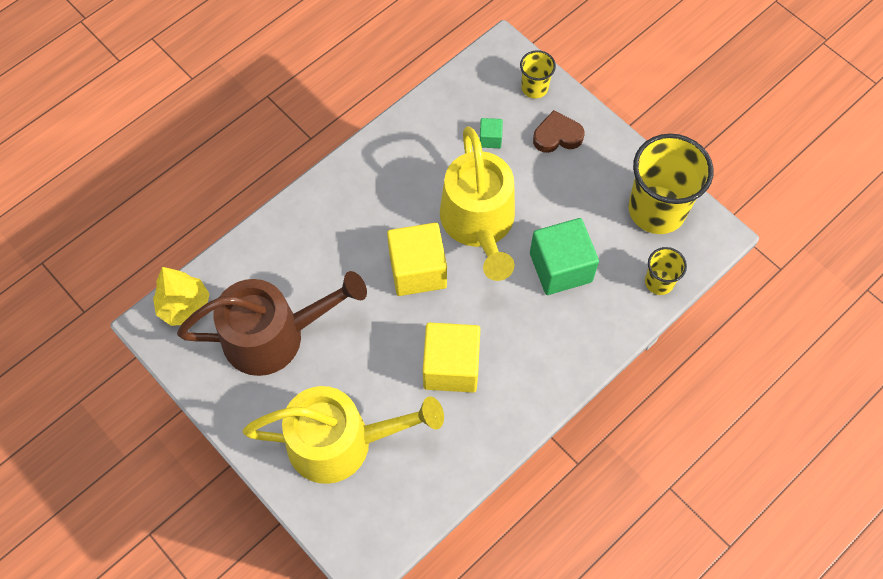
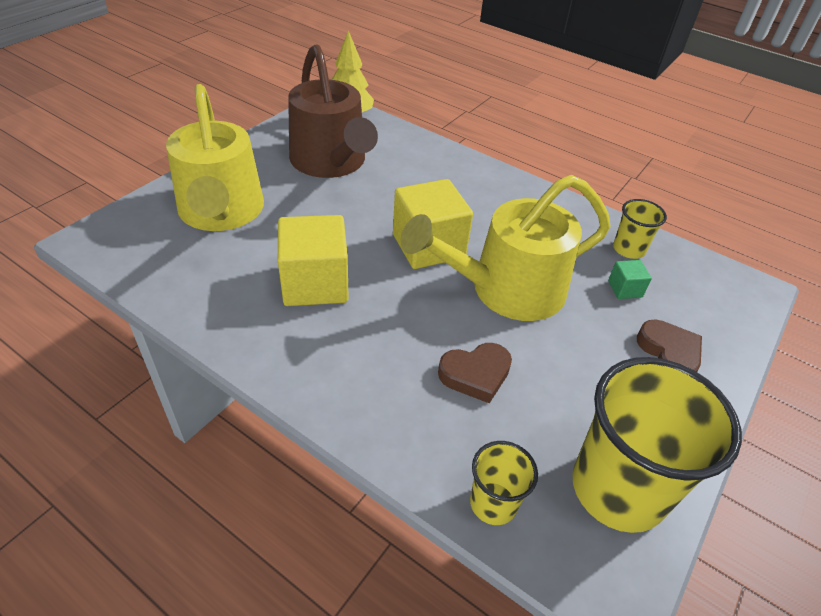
camera: 75 degrees right, 20 degrees down
(534, 88) = (724, 323): yellow cup -> yellow cup (628, 249)
(560, 267) = (475, 374): green cube -> brown heart

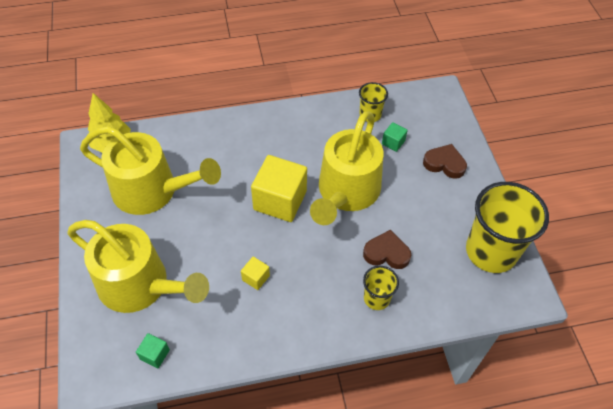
camera: 45 degrees left, 10 degrees up
(152, 265) = (155, 354): none -> green cube
(315, 283) = (255, 278): yellow cube -> yellow cube, size x0.45
(331, 162) = (152, 191): brown watering can -> yellow watering can
(475, 374) = (386, 253): brown heart -> brown heart turned 105 degrees counterclockwise
(493, 503) = (459, 305): yellow cup -> yellow cup (376, 298)

